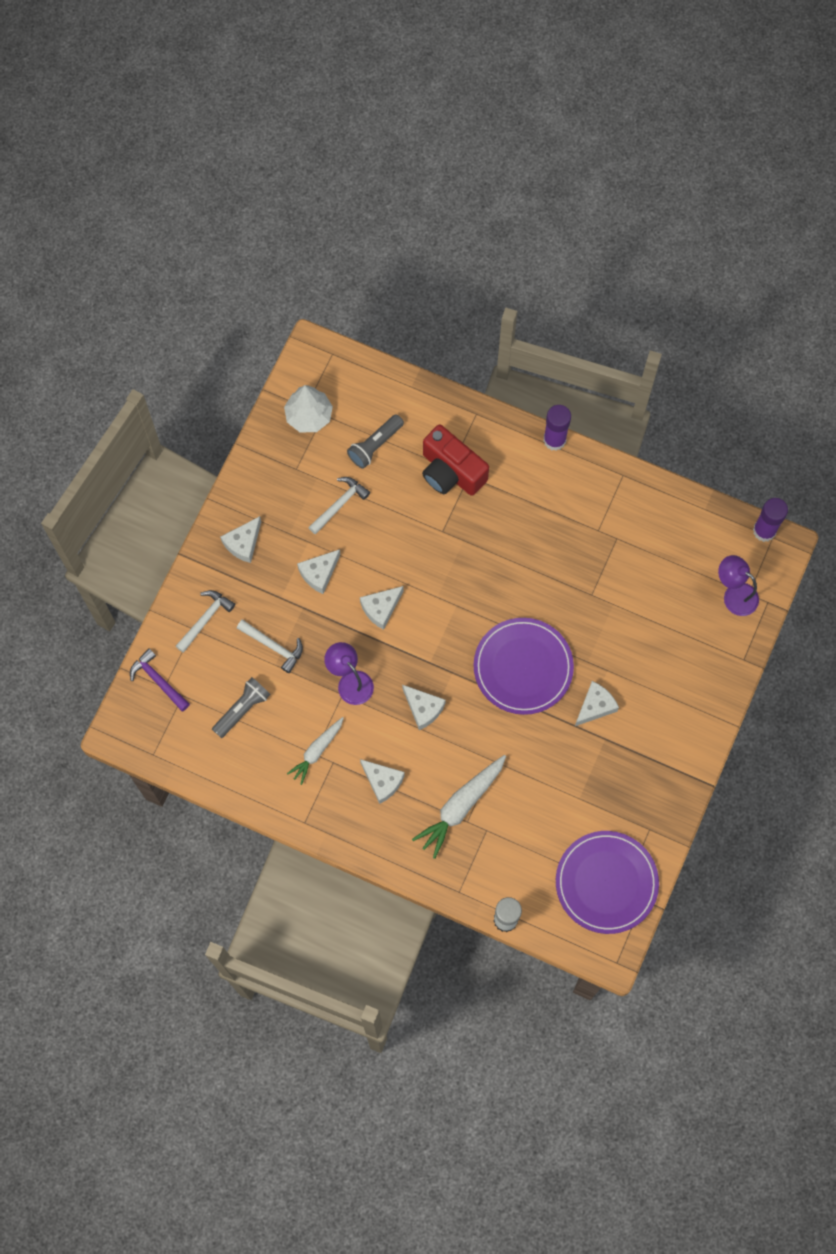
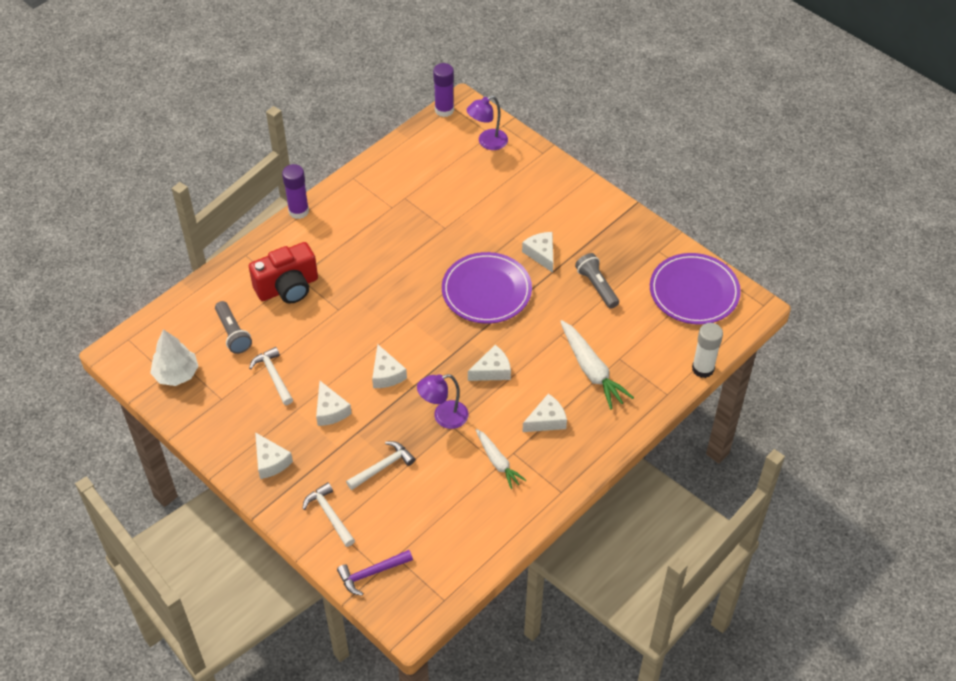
camera: 70 degrees left, 20 degrees down
(242, 709) = (432, 510): grey flashlight -> grey flashlight (596, 286)

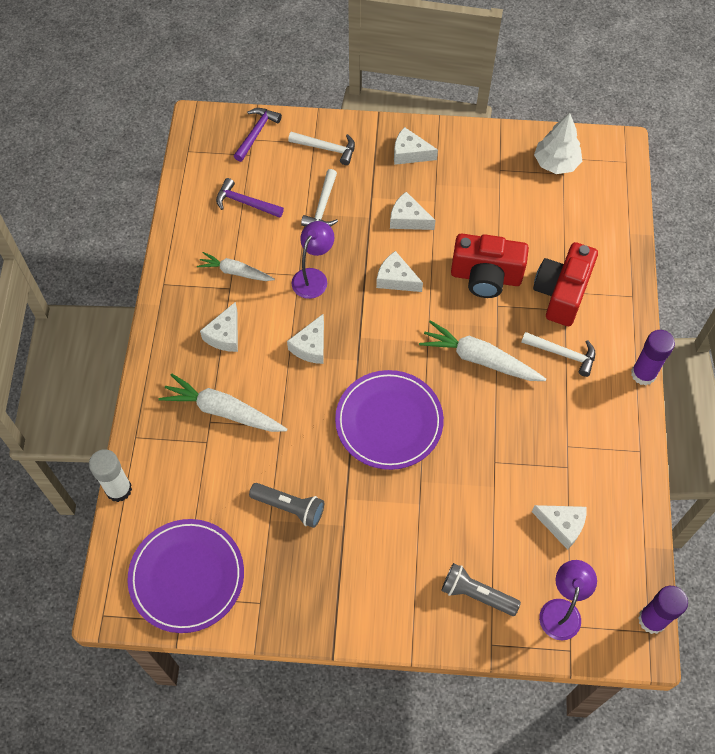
camera: 140 degrees right, 10 degrees up
(233, 334) = (554, 223): grey flashlight -> grey flashlight (476, 594)
(273, 376) = (483, 214): white hammer -> white hammer (563, 354)
(324, 332) = (486, 277): none -> red camera
(388, 286) = (479, 359): none -> white carrot
(439, 514) = (245, 203): none -> purple hammer
(541, 254) = (375, 504): white cheese -> white cheese (562, 525)

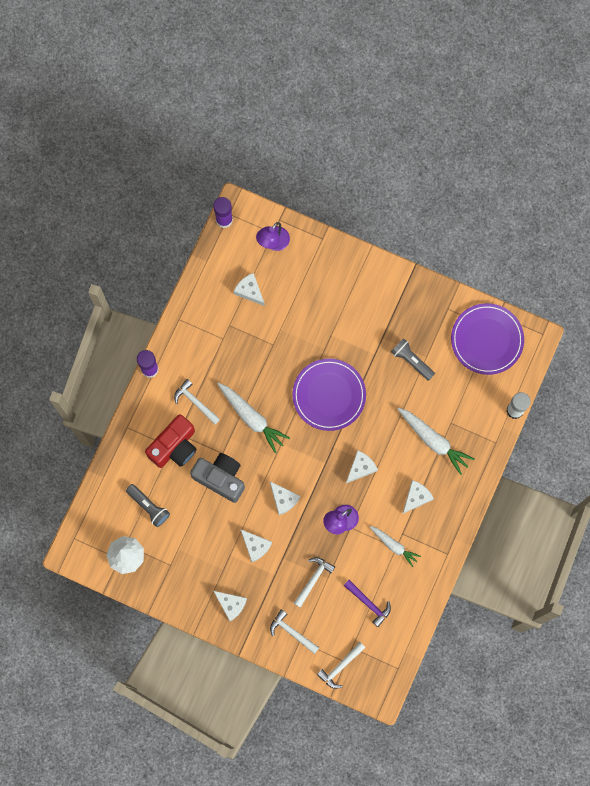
camera: 160 degrees left, 15 degrees up
(256, 133) = (340, 667): purple hammer -> white hammer
(476, 594) = (319, 269): grey flashlight -> grey flashlight (149, 507)
(486, 277) = (220, 478): red camera -> grey camera

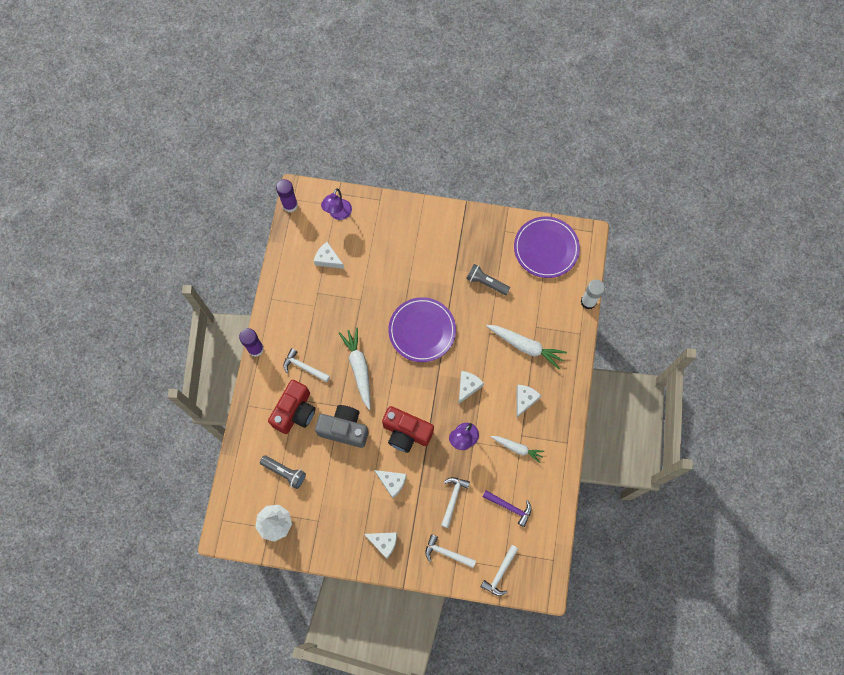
camera: 15 degrees left, 5 degrees down
(252, 418) = (359, 368): white carrot -> white carrot turned 135 degrees counterclockwise
(283, 499) = (406, 433): white cheese -> red camera

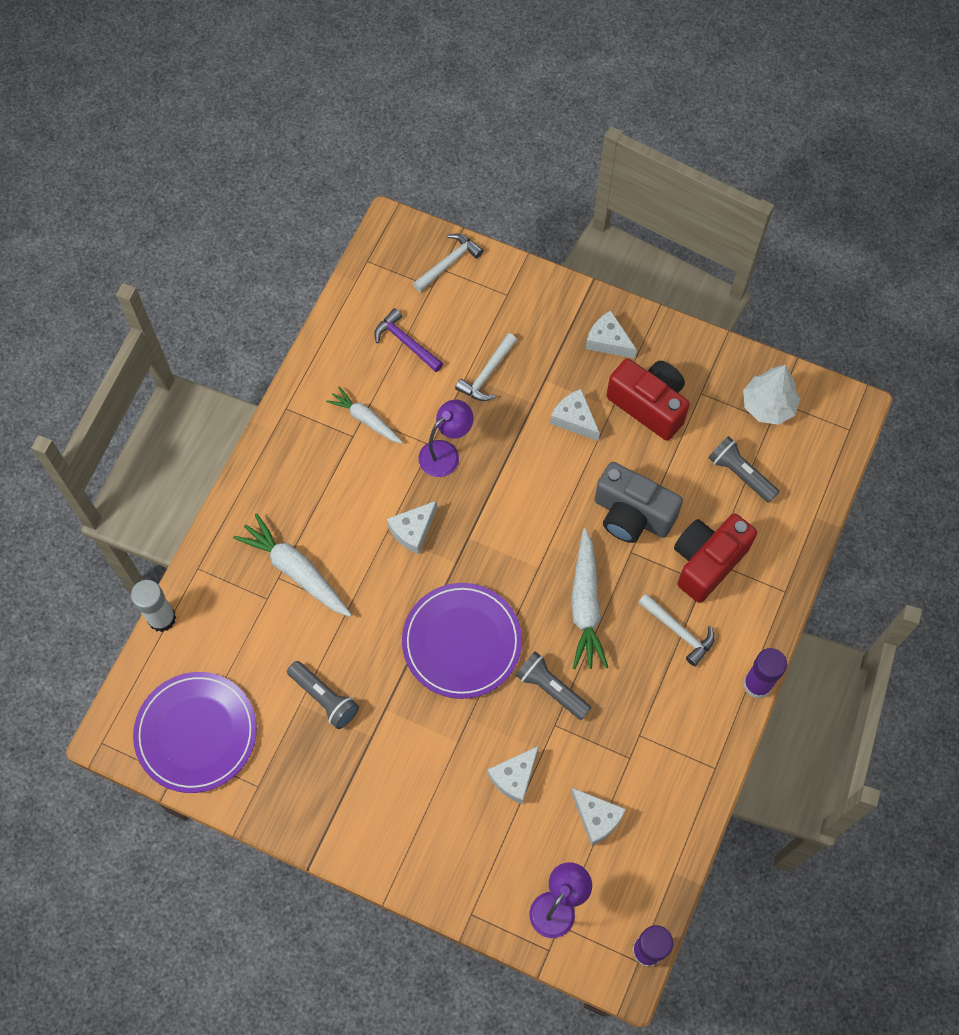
camera: 165 degrees left, 5 degrees down
(367, 318) = (551, 688): none -> grey flashlight
(406, 433) = (533, 484): red camera -> red camera (649, 405)
(446, 553) = (518, 306): white hammer -> none
(524, 400) = (328, 487): white cheese -> white cheese (514, 777)

